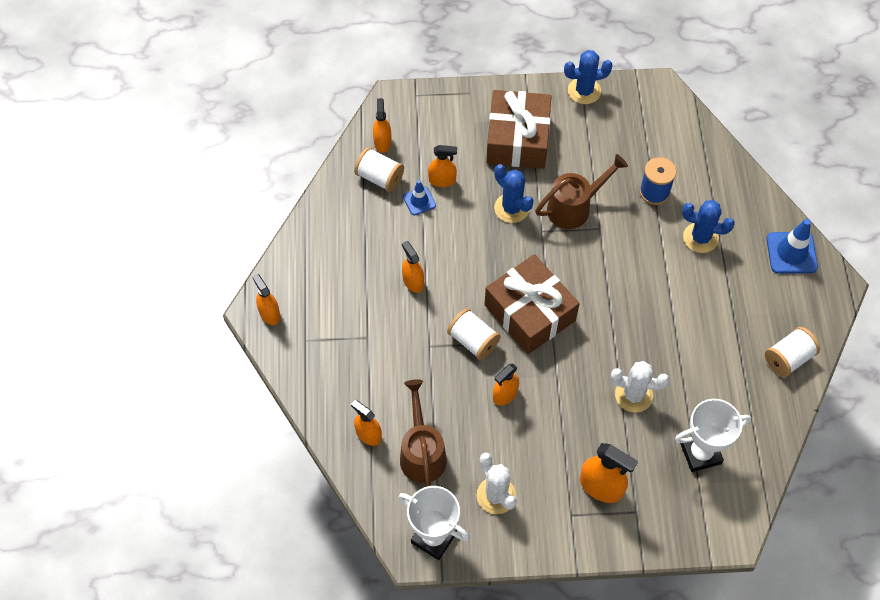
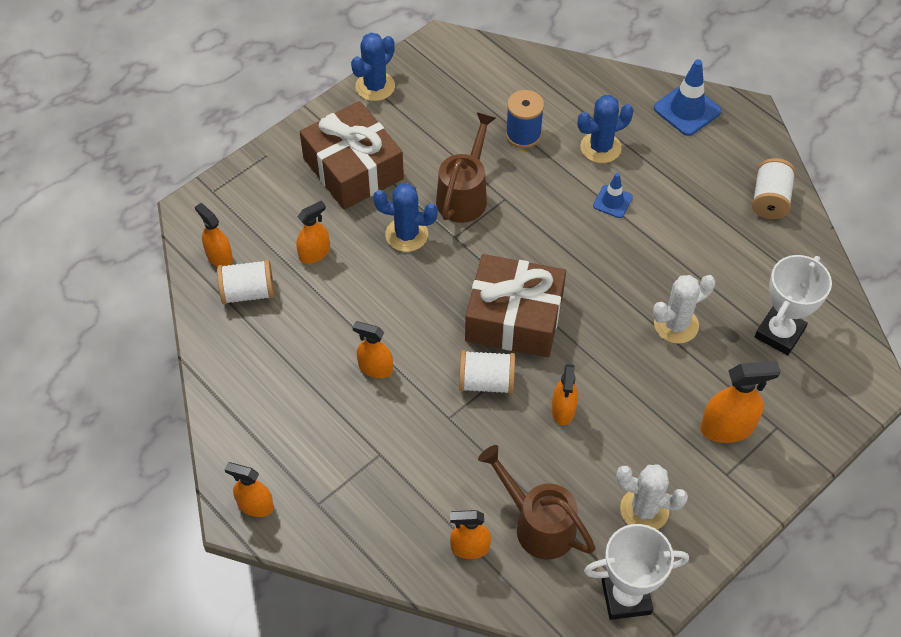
camera: 40 degrees left, 5 degrees down
(419, 201) = (309, 288): blue traffic cone -> blue traffic cone (612, 201)

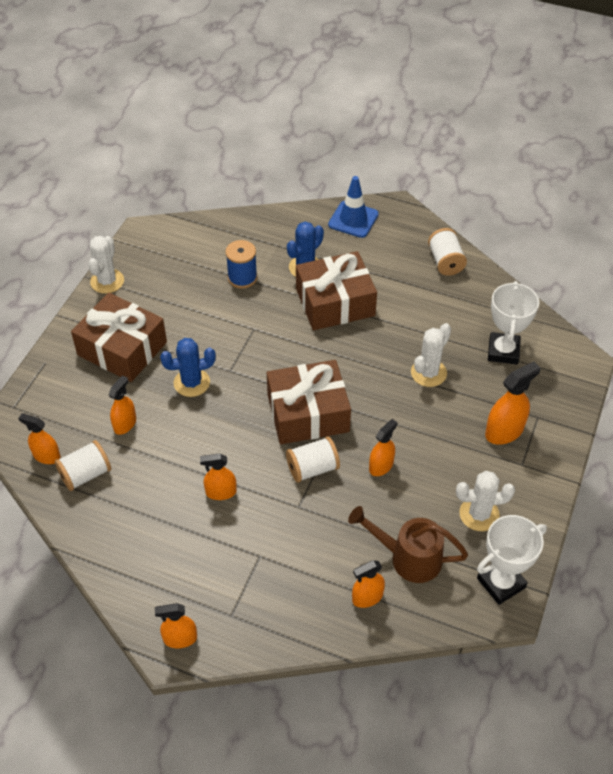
camera: 25 degrees left, 5 degrees down
(375, 86) = (107, 281): blue cactus -> white cactus
(464, 195) = (221, 337): brown watering can -> none
(563, 410) = (381, 466): orange spray bottle -> orange spray bottle turned 120 degrees counterclockwise
(612, 201) = (335, 302): blue traffic cone -> brown gift

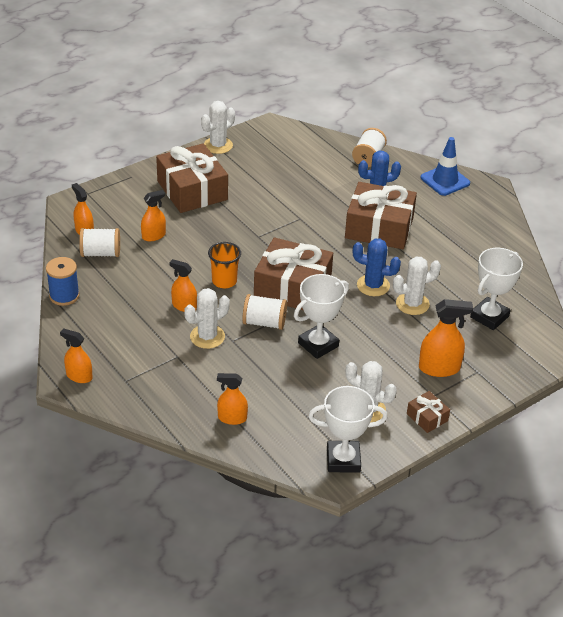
camera: 30 degrees right, 10 degrees down
(191, 383) = (223, 232): blue cactus -> blue cactus (373, 285)
(237, 441) = (224, 281): none -> orange cup
(242, 278) = (321, 183): blue spool -> blue spool (64, 296)
(271, 516) = (207, 337): none -> white cactus
(381, 466) = (318, 345): orange spray bottle -> white trophy
(408, 558) = (285, 410): brown watering can -> none
(445, 262) = (497, 238): white spool -> white spool (368, 158)
(535, 491) = (427, 417): none -> brown gift

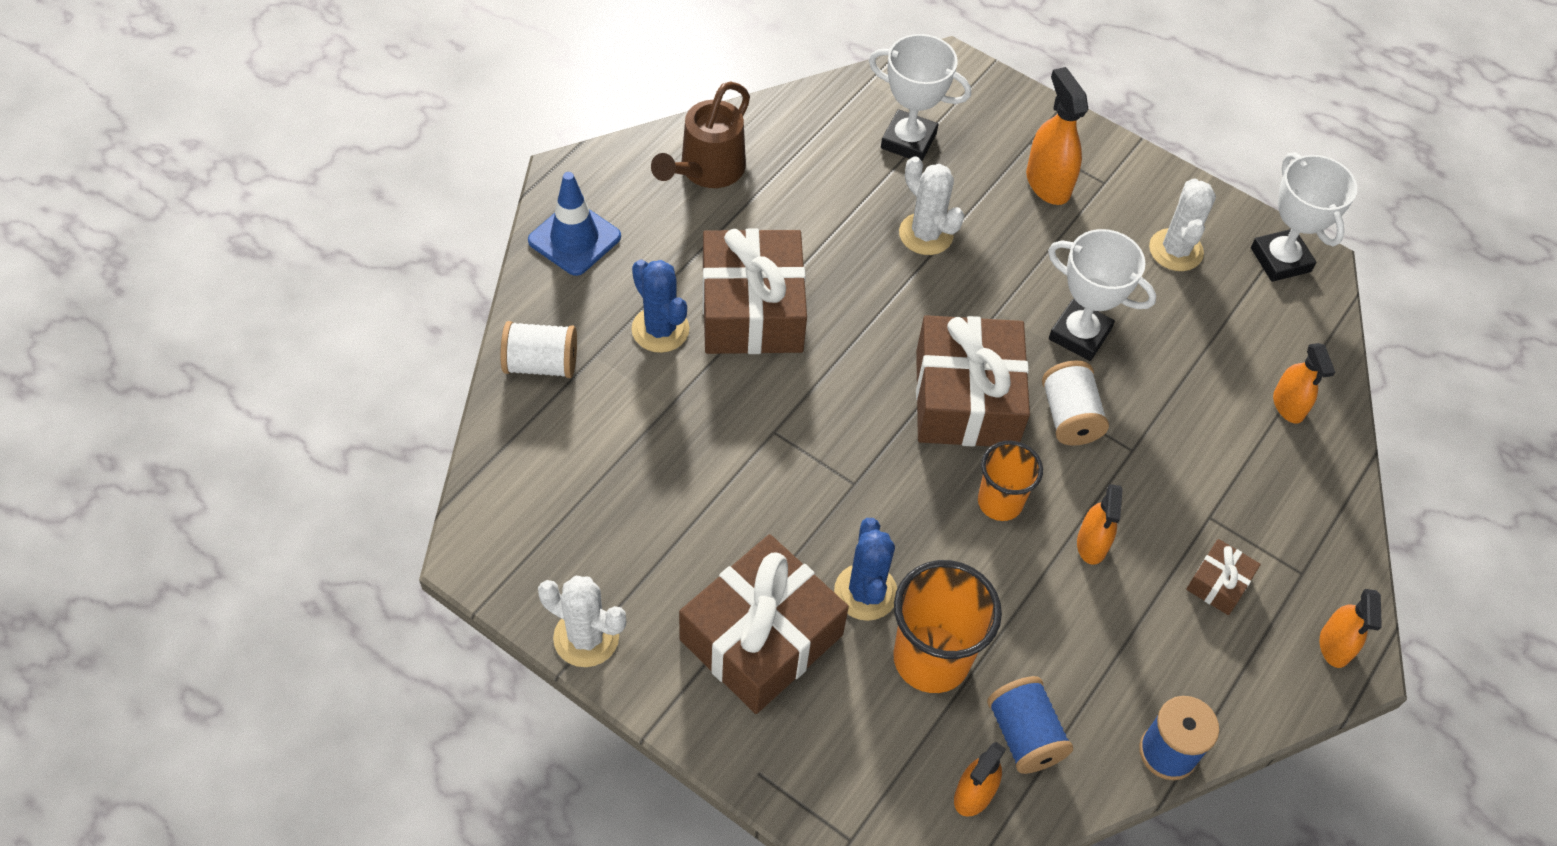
camera: 110 degrees left, 15 degrees up
(100, 253) = (1024, 735): white spool -> blue spool
(153, 236) = (931, 659): orange spray bottle -> orange cup
(207, 337) = (1144, 487): white cactus -> none
(373, 285) = (907, 291): blue cactus -> blue cactus (865, 592)
(427, 417) = (1149, 183): brown gift -> brown gift (1219, 583)
(482, 233) = (706, 171): none -> brown watering can

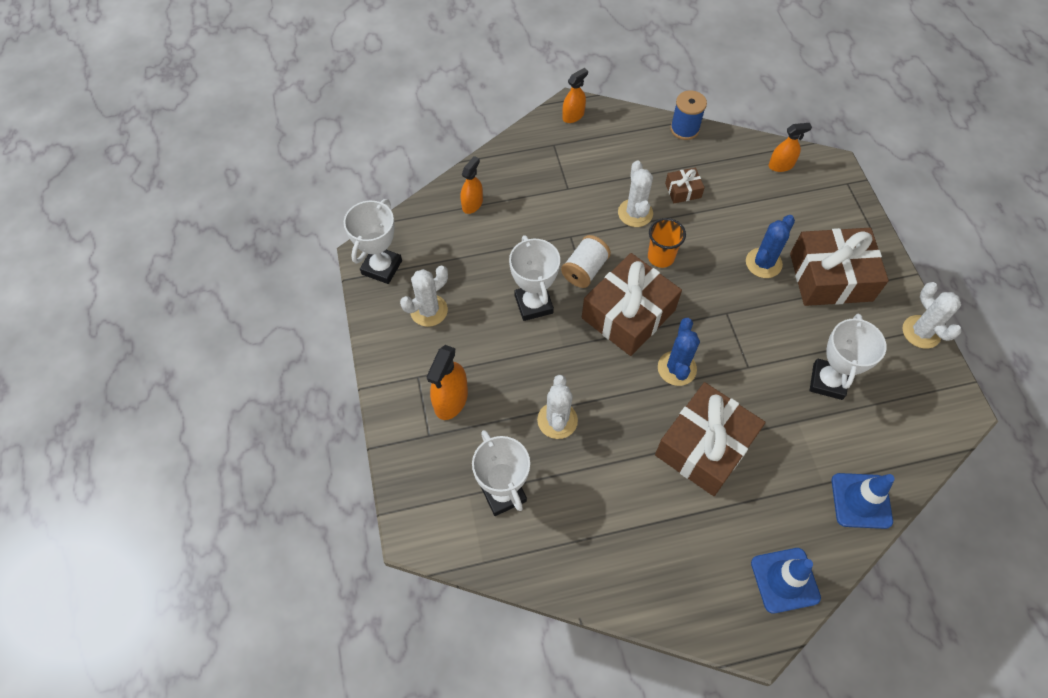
camera: 135 degrees left, 5 degrees up
(541, 364) = (861, 501): white spool -> blue traffic cone
(660, 329) = (771, 472): blue cactus -> blue cactus (677, 368)
(666, 479) = (827, 381): none -> white trophy
(706, 171) = (656, 570): brown watering can -> none
(931, 659) = (756, 219): orange cup -> none
(1024, 735) = (740, 170): blue spool -> none
(1092, 544) = (635, 213): orange spray bottle -> white cactus
(1219, 583) = (595, 164): brown gift -> brown gift (683, 190)

